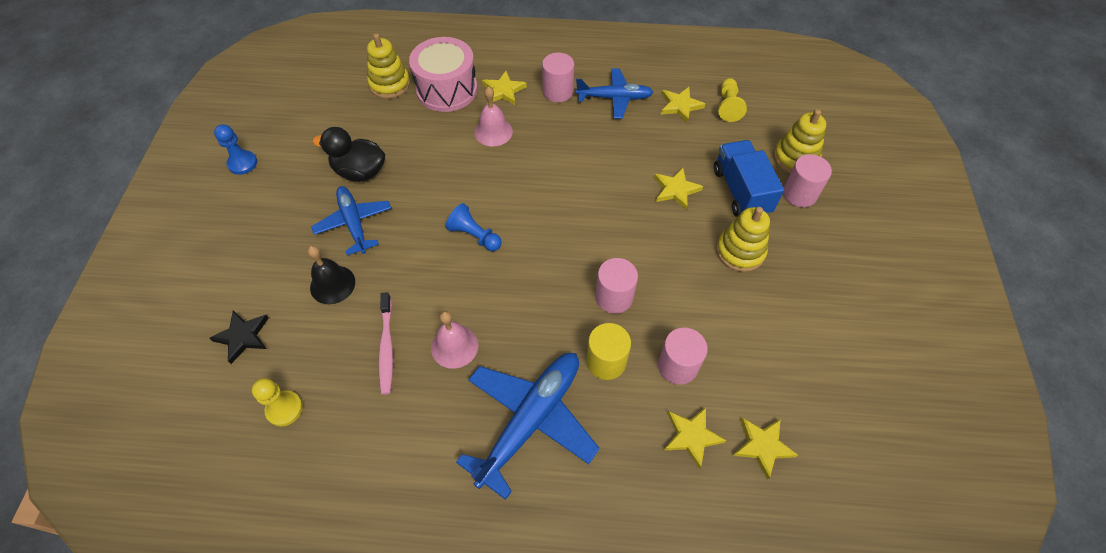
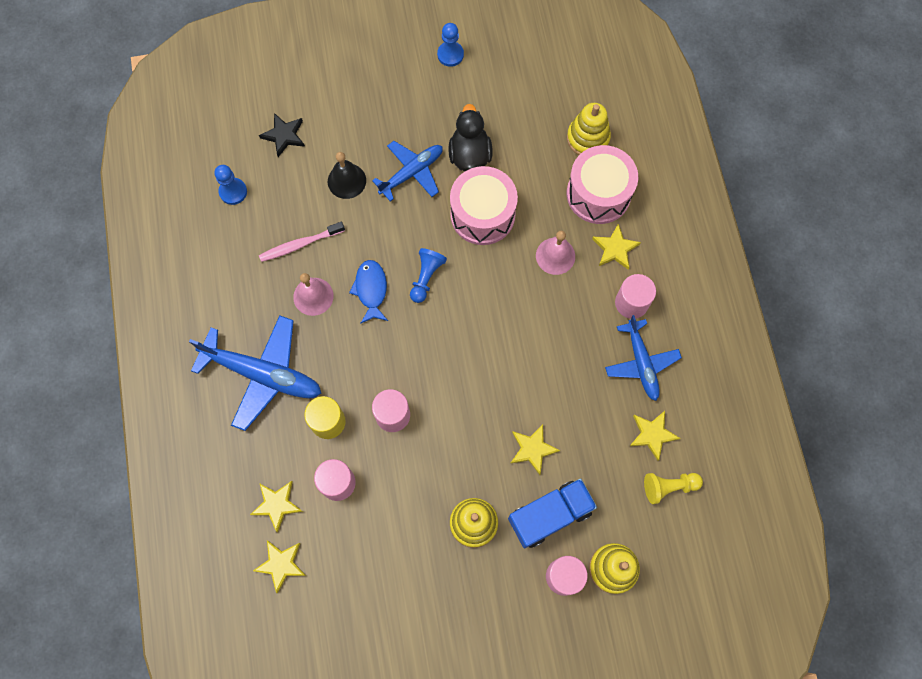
camera: 75 degrees right, 15 degrees up
(284, 409) = (233, 192): yellow pawn -> blue pawn
(428, 175) = (482, 214): none -> pink drum
(469, 288) = (371, 290): none -> blue fish

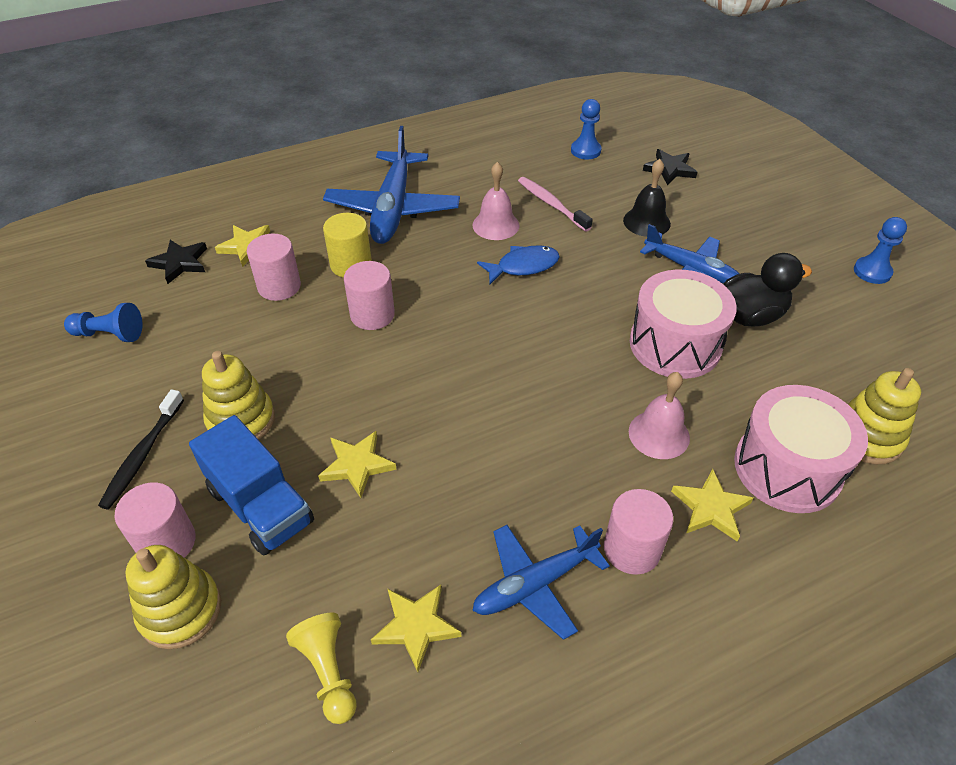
camera: 75 degrees right, 25 degrees down
(281, 564) = (180, 263): yellow star -> black star
(426, 277) = (561, 309): blue pawn -> blue pawn (109, 334)
(487, 593) = (143, 455): none -> black toothbrush

